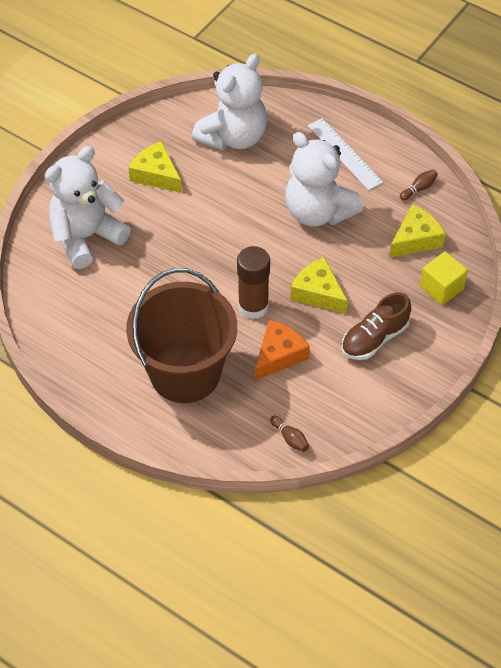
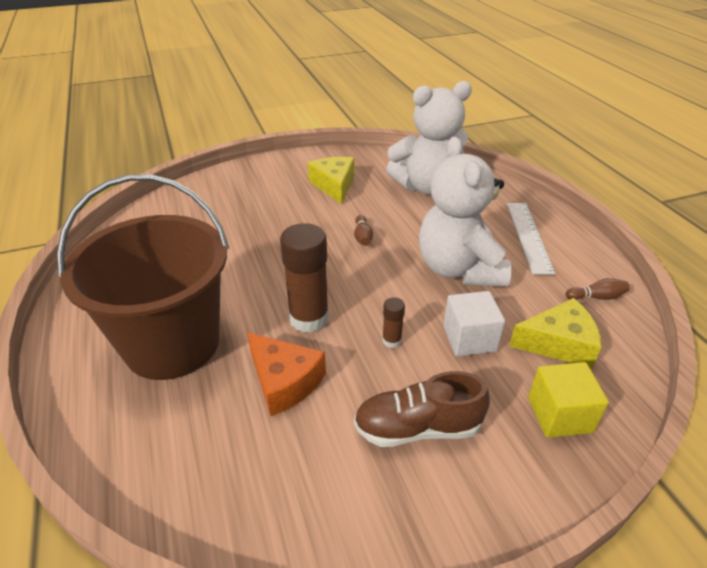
camera: 35 degrees right, 15 degrees down
(86, 237) = (230, 200): white teddy bear -> none
(279, 355) = (284, 381): orange cheese -> orange cheese turned 60 degrees clockwise
(290, 438) = (191, 493): brown bowling pin -> brown bowling pin (362, 237)
(318, 293) = (391, 340): yellow cheese -> brown glue stick
(363, 265) = (469, 338): none -> white cube

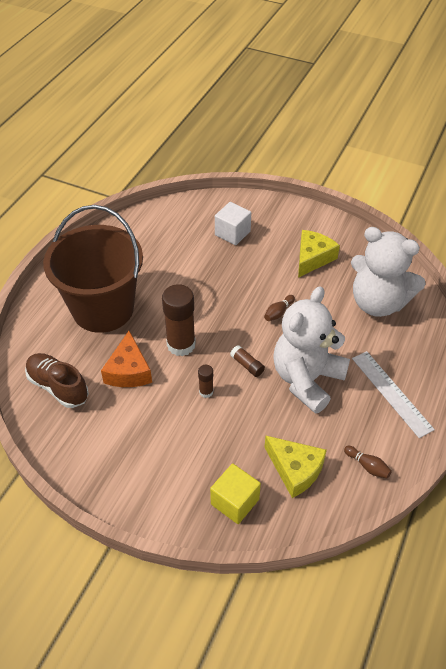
camera: 45 degrees right, 10 degrees up
(396, 292) = (247, 365): none -> brown glue stick
(417, 428) = (158, 445): brown shoe -> brown shoe (58, 387)
(469, 338) = (248, 425): white cube -> white cube (232, 233)
(529, 236) = (391, 393): white ruler -> white ruler turned 75 degrees counterclockwise

